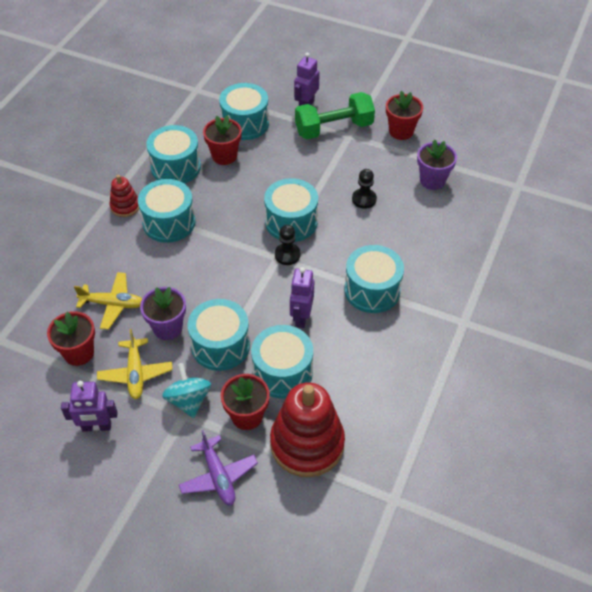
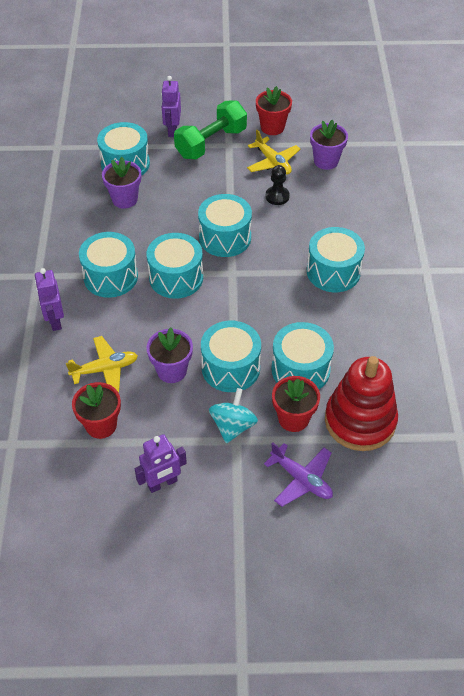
camera: 25 degrees left, 0 degrees up
(125, 206) = (57, 276): red stacking toy -> none
(135, 373) = (168, 422): yellow plane -> yellow plane (273, 162)
(175, 167) = (84, 224): turquoise drum -> turquoise drum (176, 277)
(189, 400) = (233, 426): turquoise spinning top -> turquoise spinning top turned 60 degrees clockwise
(224, 156) = (125, 199): red flower pot -> purple flower pot
(287, 255) = (240, 267): black pawn -> none
(301, 317) = (287, 316): purple robot -> purple robot (55, 321)

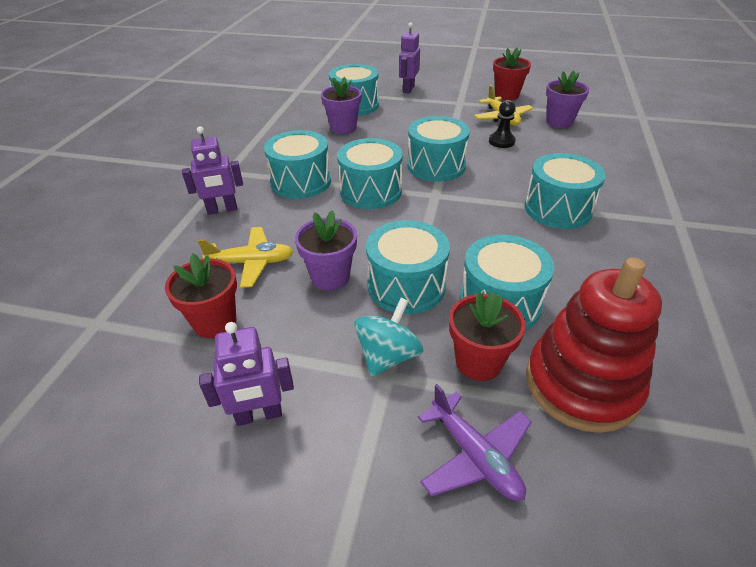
camera: 15 degrees right, 10 degrees down
(55, 321) = (222, 210): purple robot -> purple robot turned 105 degrees counterclockwise
(211, 143) = (442, 100): green dumbbell -> none

